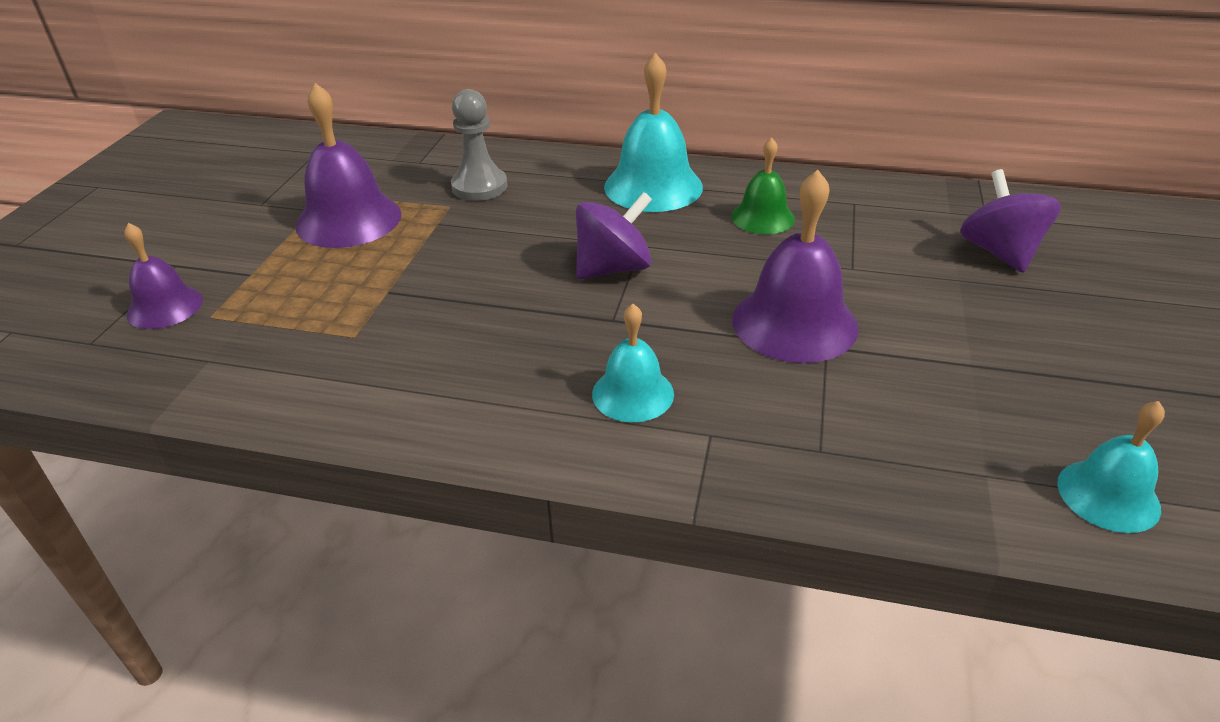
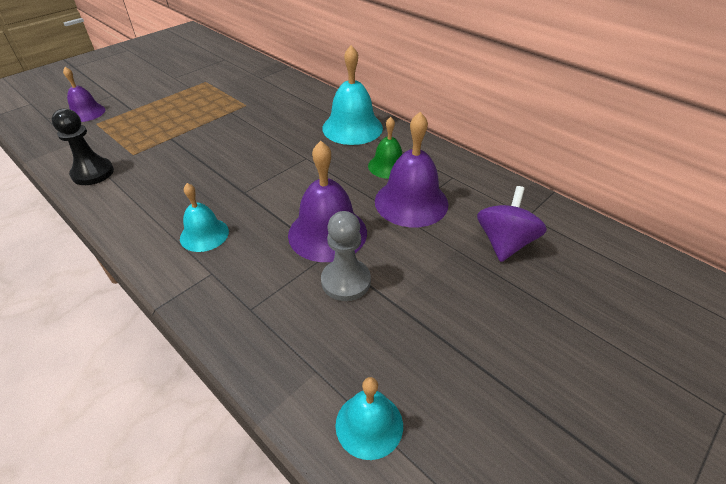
camera: 30 degrees right, 5 degrees up
(321, 388) = (93, 173): none -> black pawn
(349, 219) = (197, 97): purple bell -> purple bell (411, 202)
(479, 186) = (270, 99): grey pawn -> grey pawn (346, 281)
(613, 268) = (277, 165): purple spinning top -> none

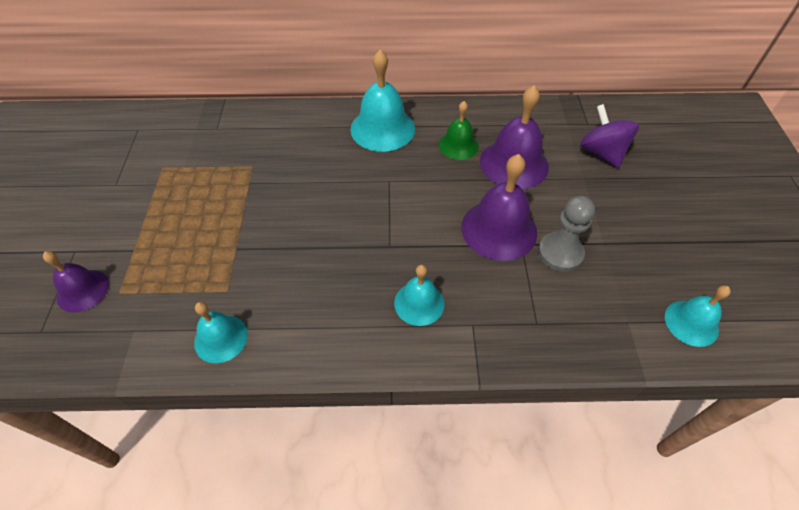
camera: 45 degrees left, 10 degrees up
(93, 173) = (221, 338): black pawn -> turquoise bell

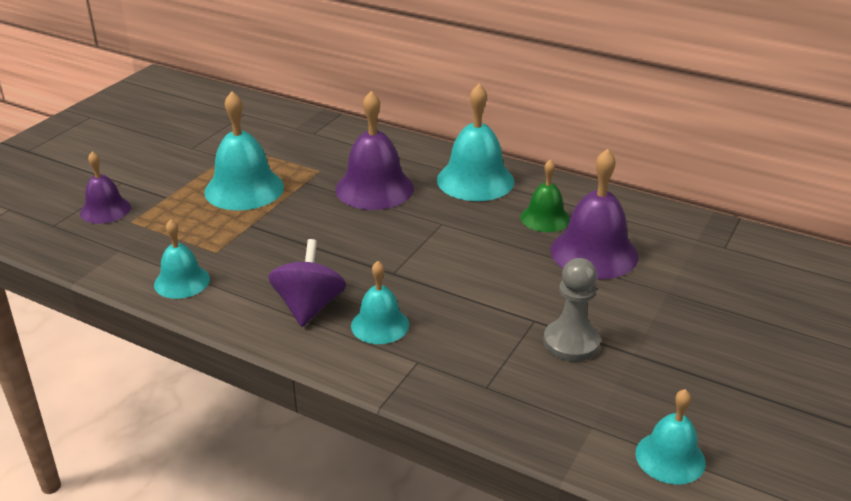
camera: 30 degrees right, 20 degrees down
(200, 211) = (244, 189): none -> turquoise bell
(499, 229) = (521, 299): purple bell -> purple bell (374, 188)
(601, 153) = (714, 277): purple spinning top -> purple spinning top (309, 307)

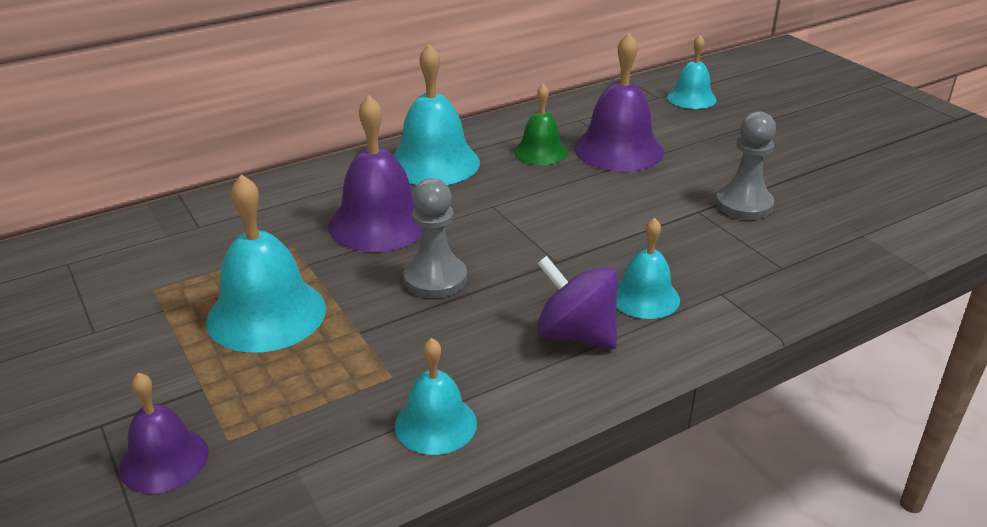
camera: 60 degrees left, 0 degrees up
(327, 231) = (435, 279): none -> grey pawn
(670, 457) = (916, 214): turquoise bell -> turquoise bell (691, 98)

